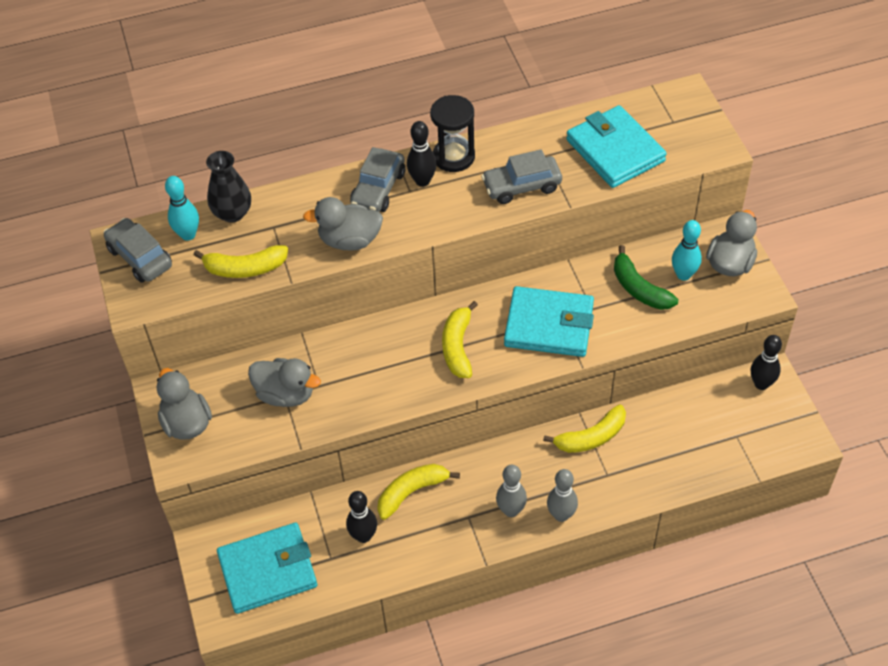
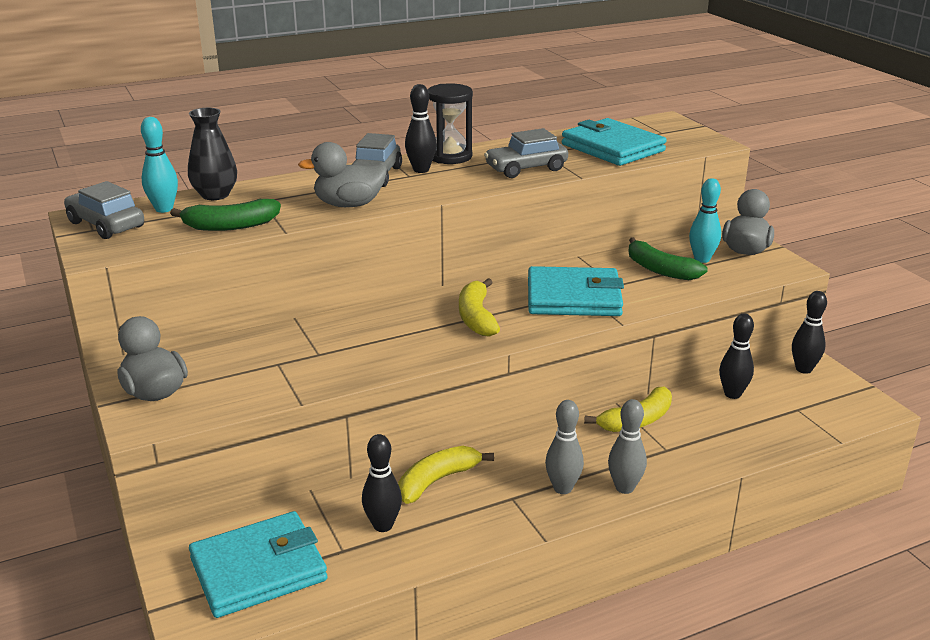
camera: 10 degrees left, 25 degrees down
(245, 268) = (230, 226): yellow banana -> green banana
(286, 394) = (279, 362): grey duck -> none
(685, 411) = (732, 394): none -> black bowling pin

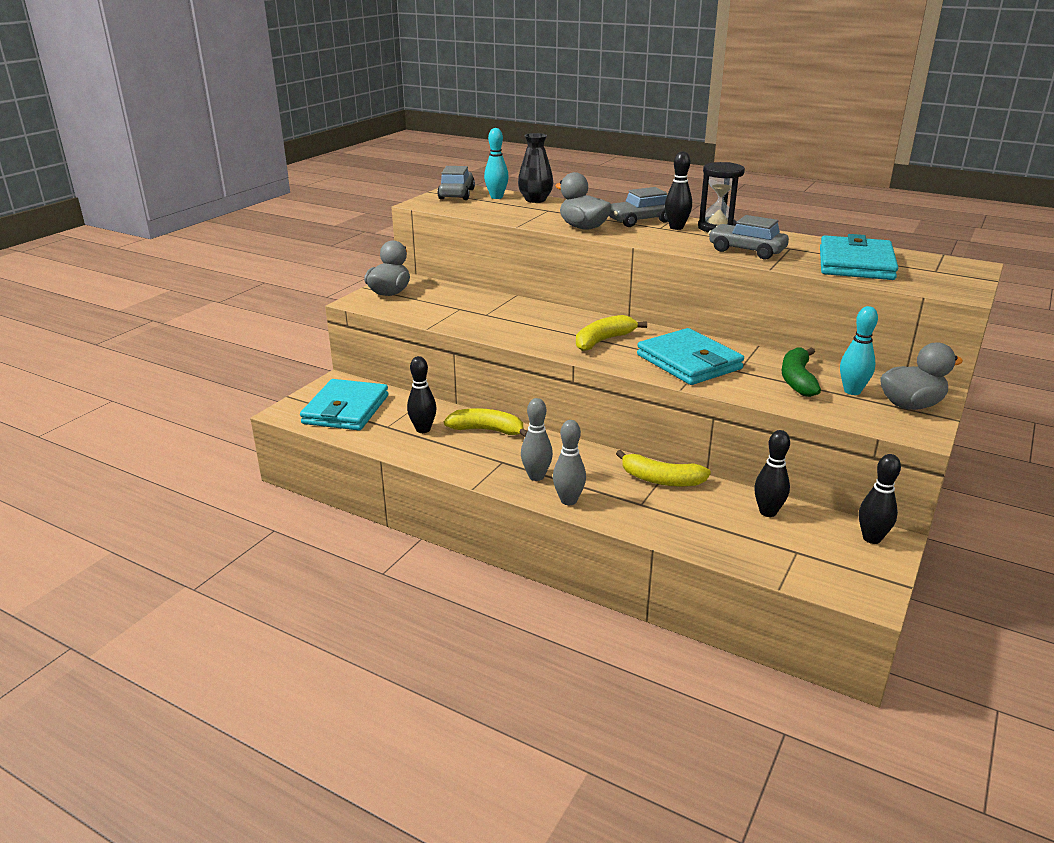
camera: 55 degrees right, 0 degrees up
(230, 226) = (502, 214): green banana -> none
(258, 569) = (346, 409): turquoise wallet -> turquoise wallet turned 75 degrees clockwise

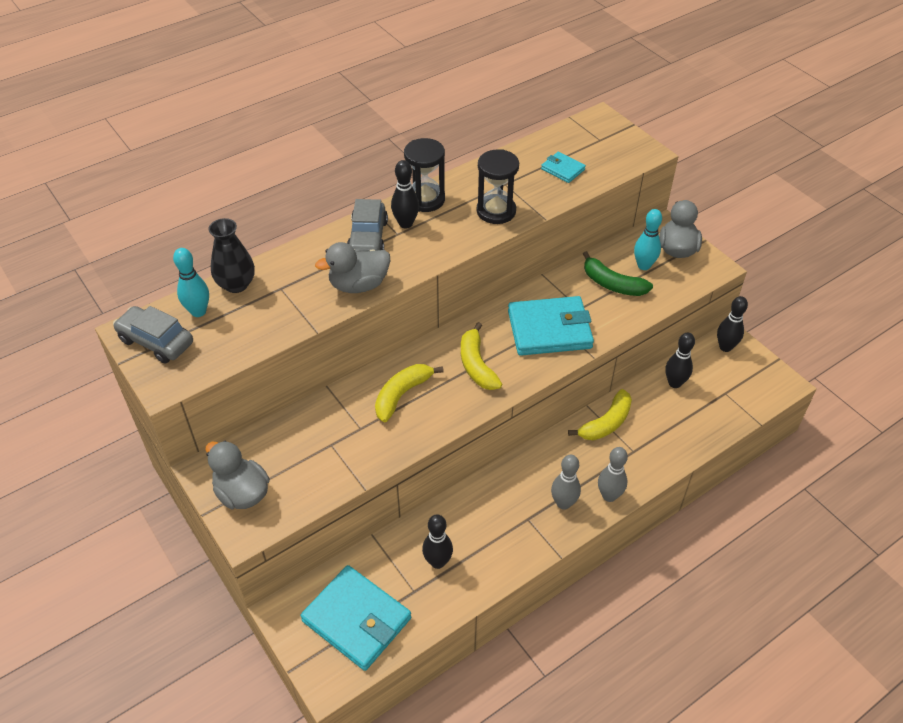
camera: 65 degrees left, 20 degrees up
(487, 430) = (467, 510): yellow banana -> yellow banana (402, 395)
(746, 251) = (496, 211): grey car -> black hourglass
(855, 264) = (562, 169): turquoise wallet -> turquoise wallet, size x0.49

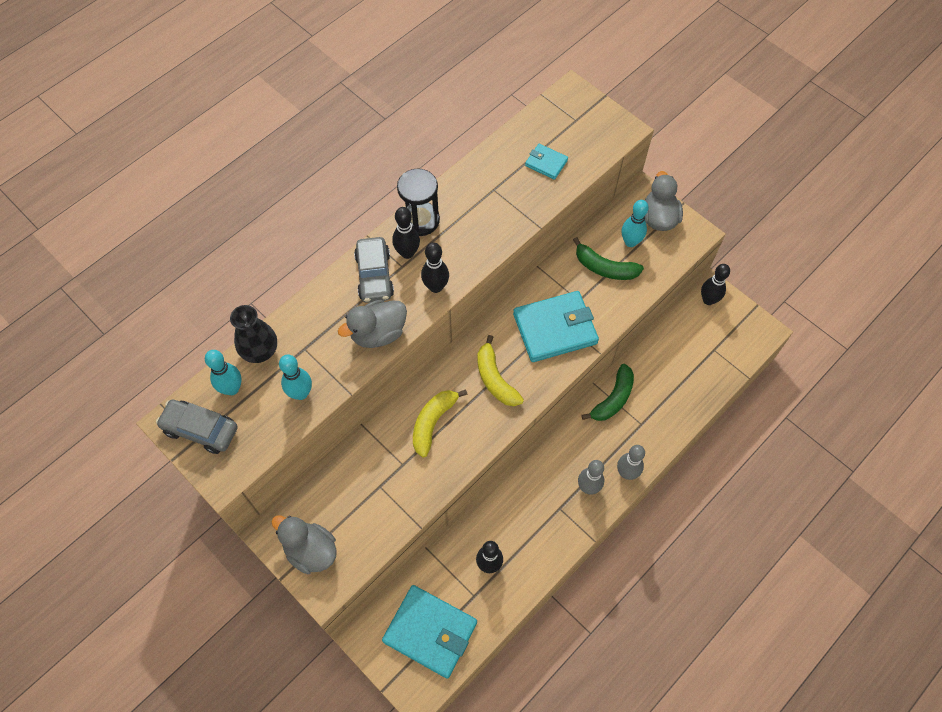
camera: 10 degrees left, 15 degrees up
(266, 324) = (301, 393): none -> turquoise bowling pin
(496, 211) = (491, 224): black hourglass -> none
(606, 423) = (613, 399): yellow banana -> green banana
(674, 383) = (668, 346): black bowling pin -> black bowling pin (436, 287)

